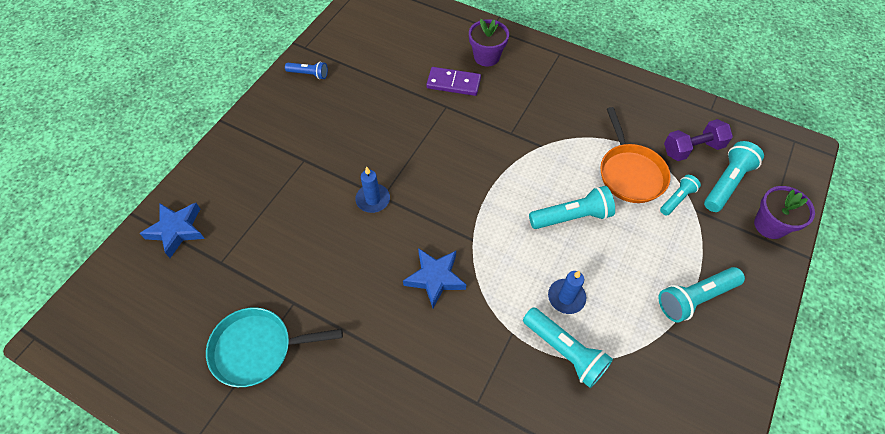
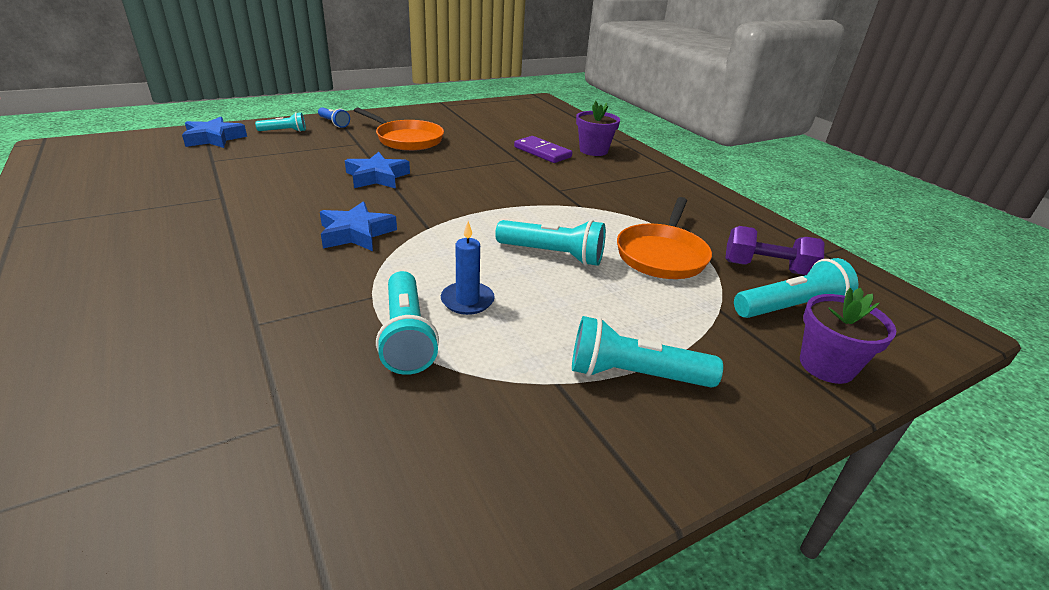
camera: 30 degrees right, 25 degrees down
(258, 349) = (151, 206): turquoise pan -> none
(309, 74) = (428, 115): blue flashlight -> blue flashlight (334, 123)
(335, 128) = (406, 139): none -> orange pan
(373, 199) = (377, 177): blue candle -> blue star
(677, 199) = (703, 293): turquoise flashlight -> turquoise flashlight (284, 131)

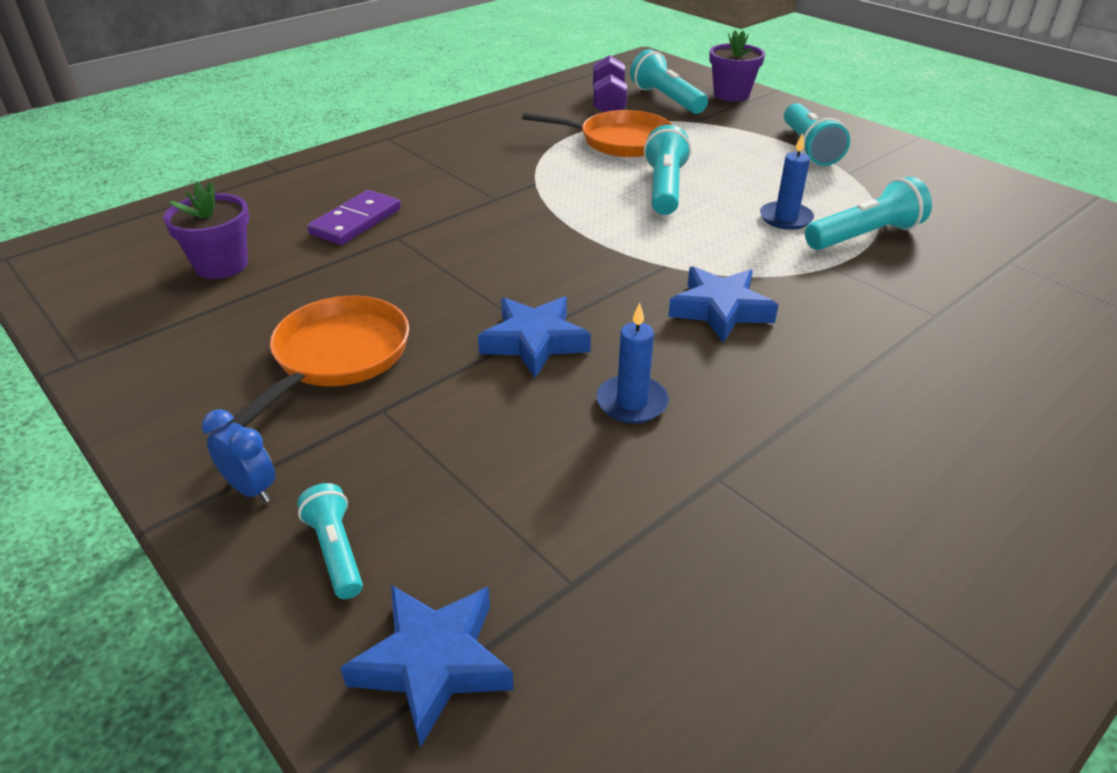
camera: 100 degrees left, 5 degrees up
(299, 190) = (632, 402): none -> blue candle
(334, 123) = (251, 489): blue flashlight -> blue clock
(593, 150) = (333, 186): purple flower pot -> purple flower pot (221, 265)

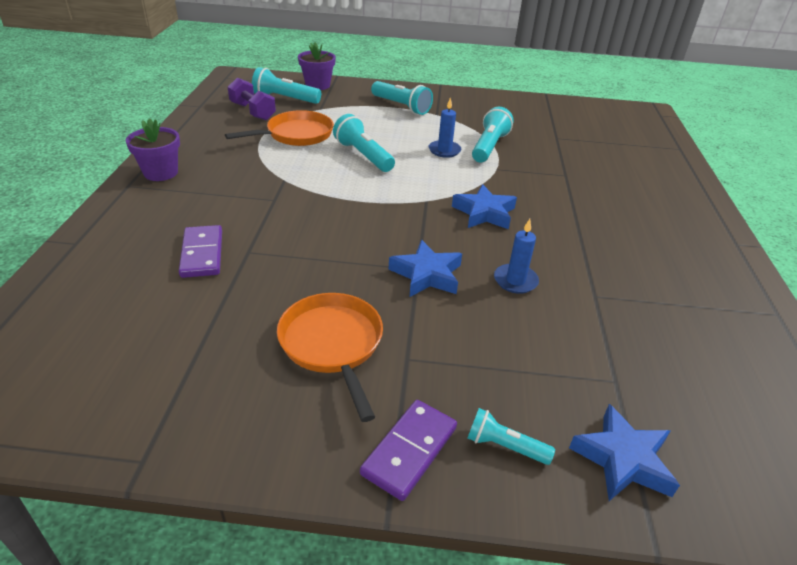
camera: 45 degrees left, 0 degrees up
(221, 265) = (146, 331): purple flower pot -> purple flower pot (161, 173)
(251, 489) = (409, 450): blue clock -> purple domino

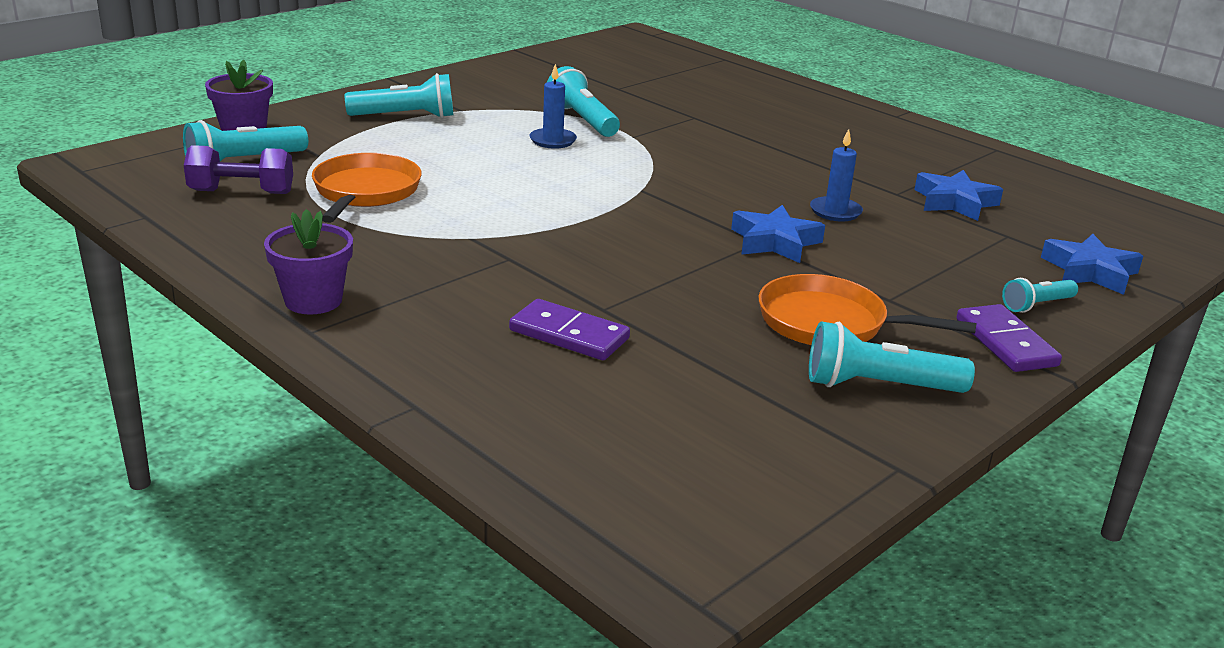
camera: 50 degrees left, 10 degrees down
(363, 155) = (490, 179): turquoise flashlight -> turquoise flashlight (878, 386)
(484, 213) = (707, 176): blue star -> blue star (955, 202)

